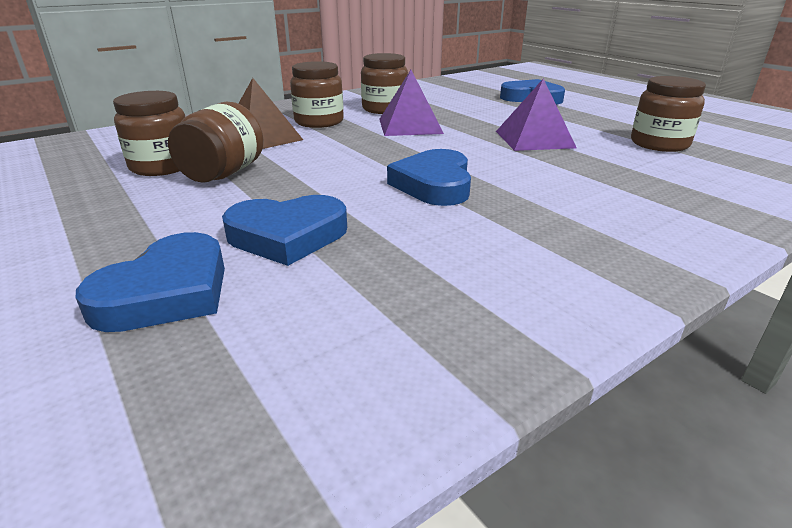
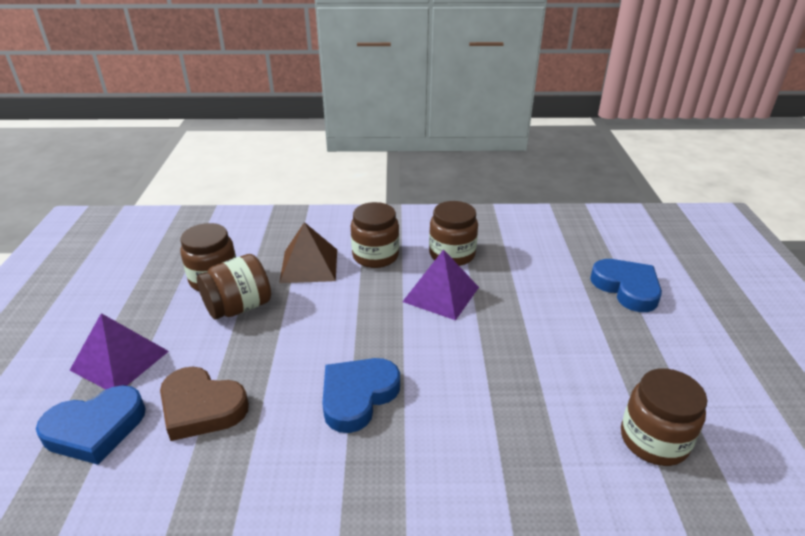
camera: 35 degrees right, 5 degrees up
(287, 236) = (201, 407): blue heart -> brown heart
(534, 139) = (528, 368): purple pyramid -> purple pyramid (120, 360)

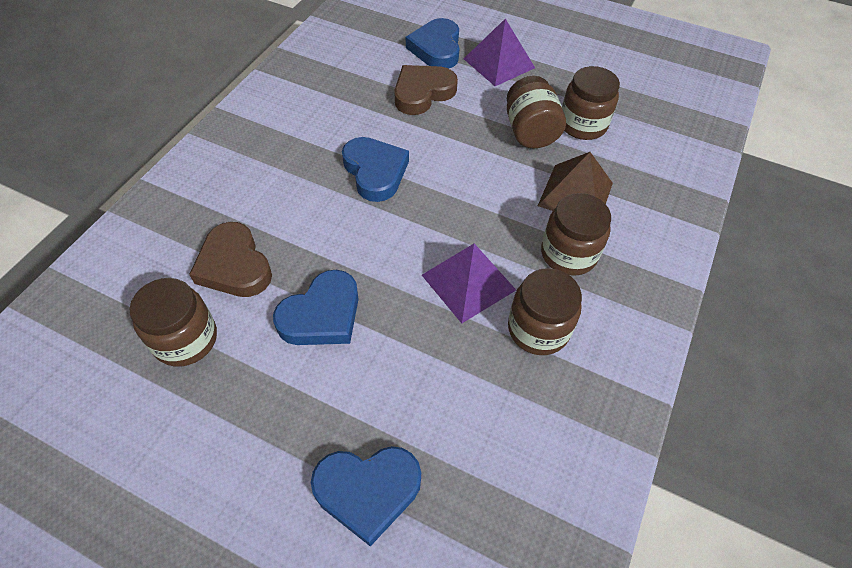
camera: 115 degrees right, 20 degrees up
(543, 361) = (322, 315): none -> blue heart
(557, 450) = (234, 265): none -> brown heart

